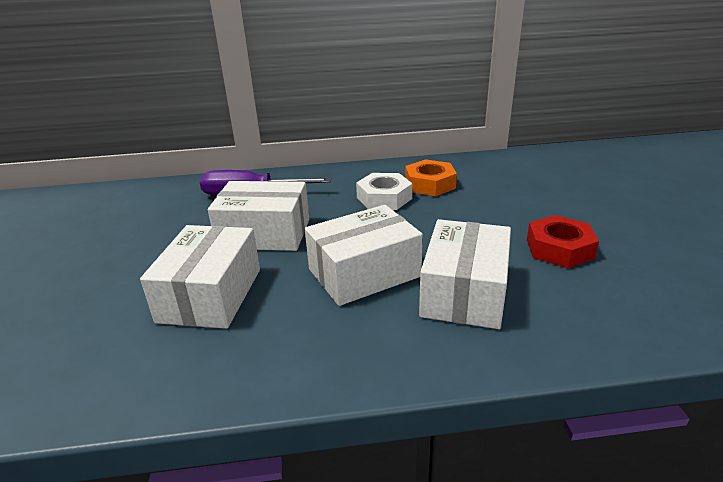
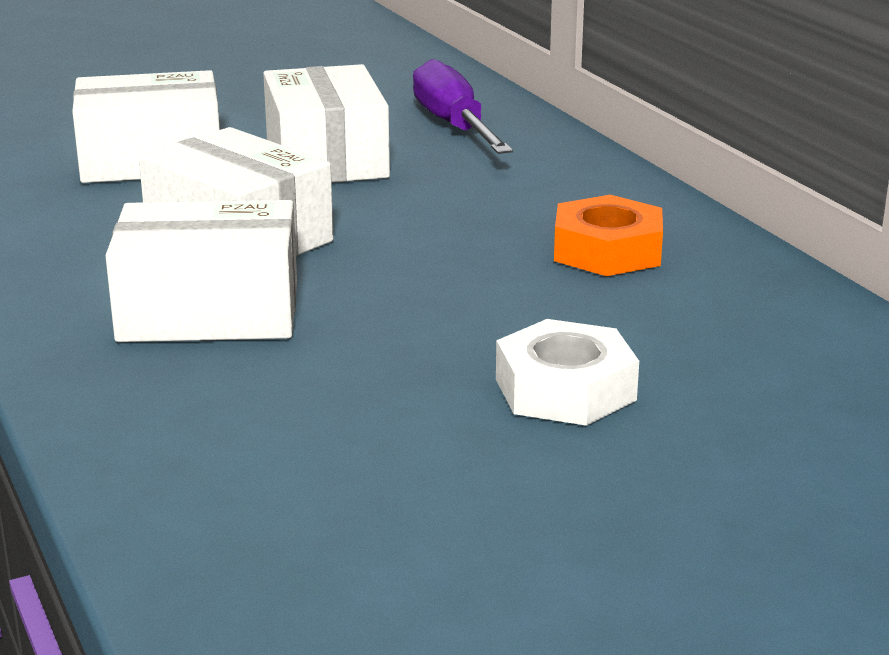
camera: 70 degrees right, 5 degrees down
(384, 198) = (511, 220): white nut -> white nut (565, 389)
(559, 249) = (393, 386): red nut -> none

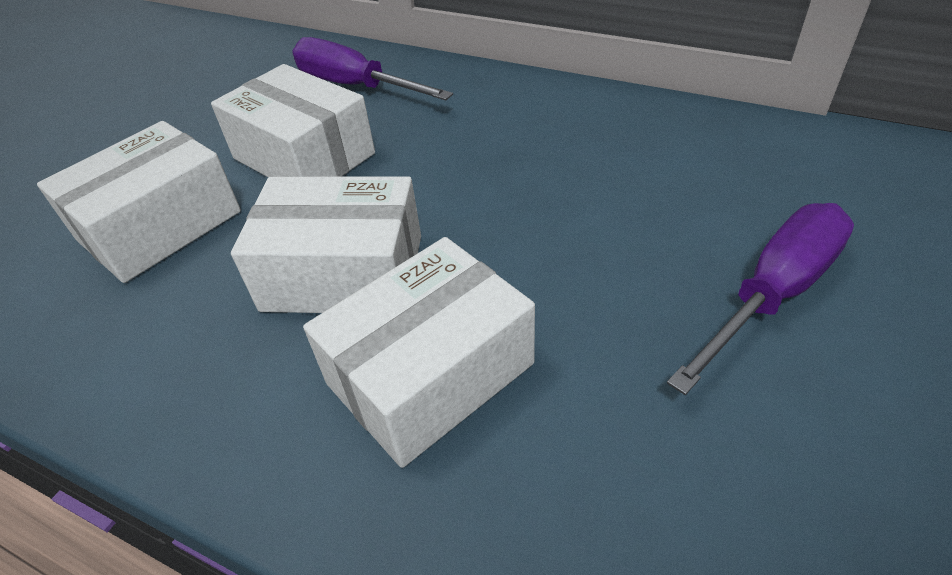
camera: 35 degrees left, 20 degrees up
(565, 389) = (772, 293): white nut -> purple screwdriver
(607, 251) = (604, 149): orange nut -> none

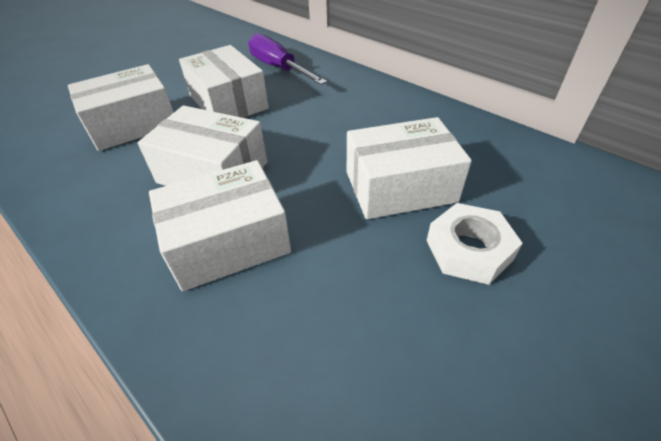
camera: 15 degrees right, 0 degrees up
(635, 228) = (400, 187): none -> white box
(772, 293) = (468, 250): purple screwdriver -> white nut

